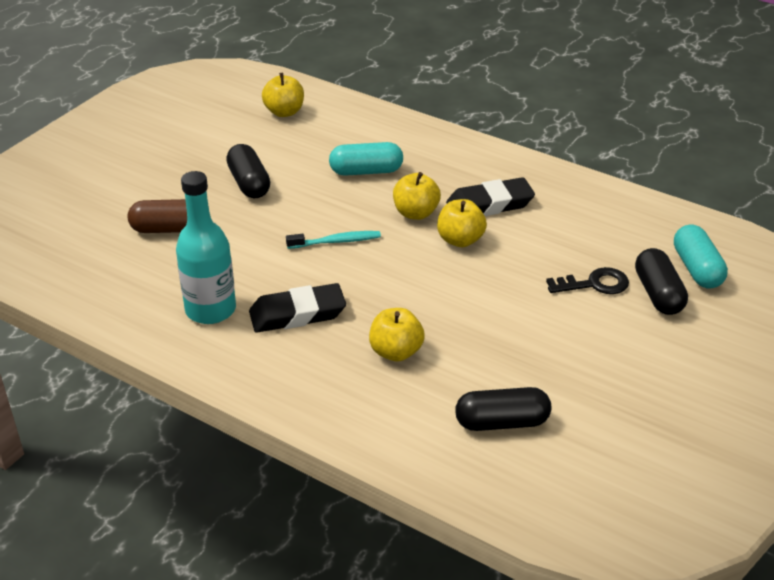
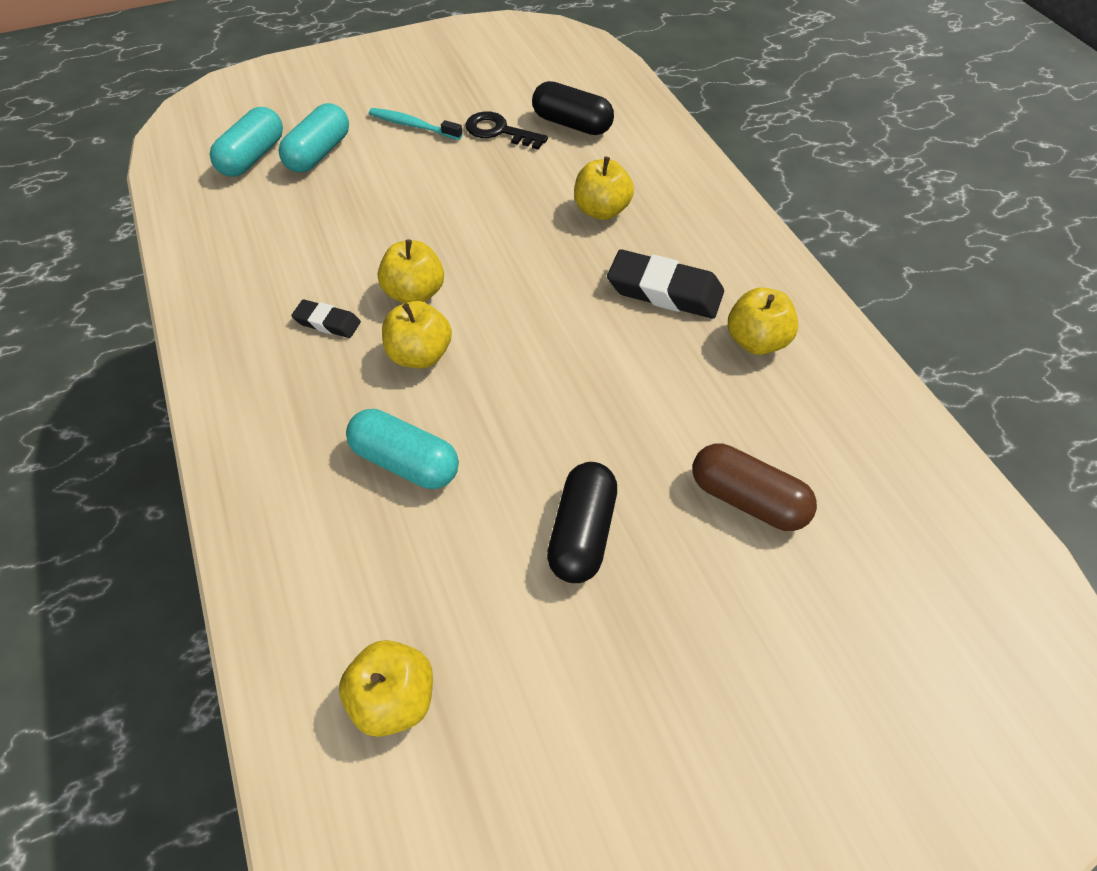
camera: 145 degrees left, 15 degrees up
(210, 310) = (756, 341): turquoise bottle -> yellow apple
(336, 241) = (548, 362): turquoise toothbrush -> turquoise toothbrush (413, 125)
(489, 204) = (327, 322): black eraser -> black eraser, size x0.55
(595, 284) = (355, 186): black key -> black key (498, 131)
(658, 294) = (318, 153): black capsule -> turquoise capsule

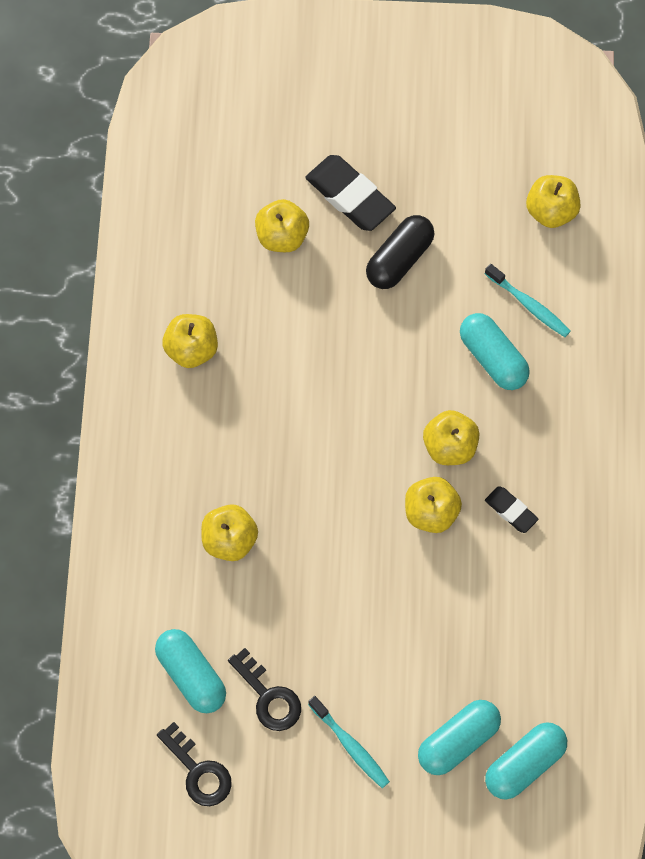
camera: 155 degrees left, 15 degrees up
(380, 545) = (529, 305): none -> turquoise toothbrush
(528, 81) = (199, 771): none -> black key
(572, 124) = (191, 675): black capsule -> turquoise capsule
(664, 291) = (230, 426): black eraser -> black eraser (350, 196)
(747, 499) = (282, 236): brown capsule -> yellow apple

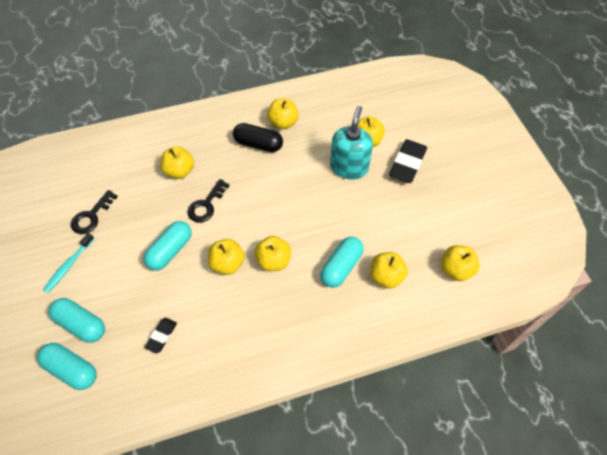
camera: 70 degrees right, 10 degrees down
(191, 675) = (97, 177): turquoise capsule -> turquoise capsule (170, 251)
(199, 771) = (42, 197): black key -> black key (206, 205)
(323, 282) = (349, 167): none -> turquoise soap dispenser
(399, 259) = (381, 199): black capsule -> black capsule (258, 144)
(511, 511) = (243, 308): black eraser -> black eraser (162, 336)
(529, 305) = (386, 276): turquoise toothbrush -> yellow apple

